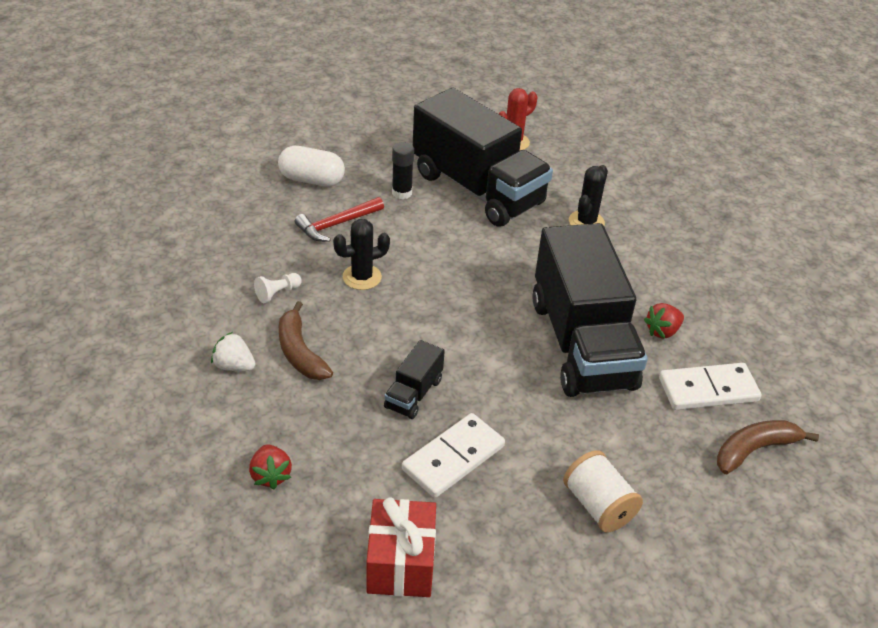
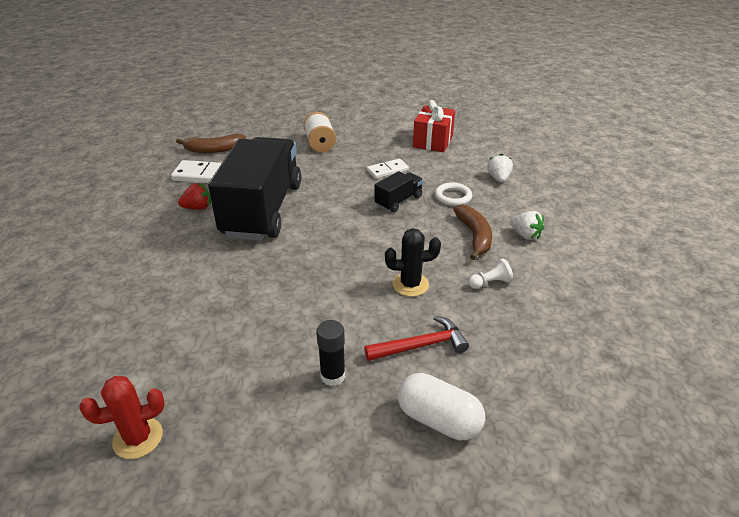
camera: 160 degrees left, 5 degrees down
(270, 475) = (498, 178): red strawberry -> white strawberry
(338, 418) = (453, 197): none -> white ring
(453, 458) = (387, 170): white domino -> white domino, size x0.64
(477, 189) = (241, 365): black truck -> none
(586, 222) = (163, 302): black cactus -> none

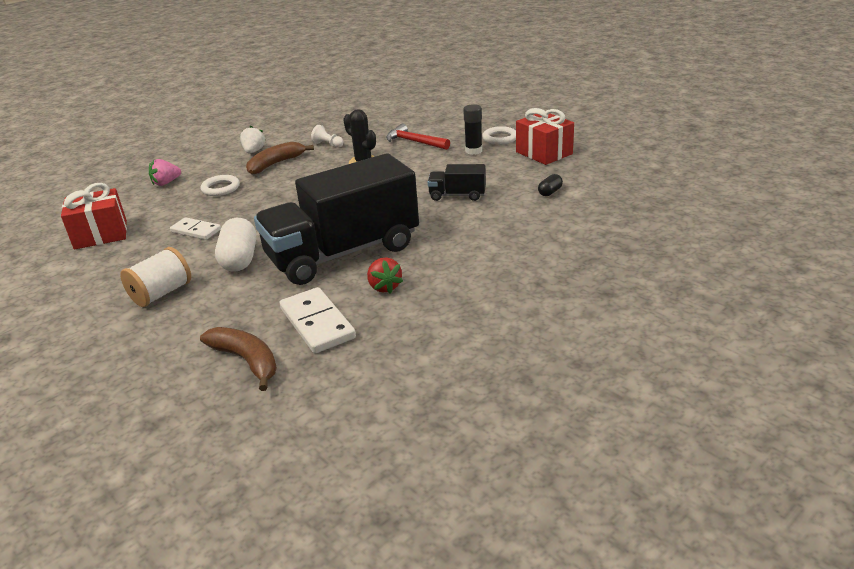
camera: 125 degrees left, 5 degrees down
(138, 438) = (596, 172): red cactus -> none
(166, 363) = (550, 192): none -> black capsule
(198, 208) = (384, 287): red strawberry -> red strawberry turned 150 degrees counterclockwise
(243, 433) = (544, 153): none -> red gift
(337, 425) = (500, 138): none -> white ring
(398, 201) = (253, 204): black truck -> black truck (457, 195)
(438, 420) = (457, 123): white capsule -> white capsule (240, 259)
(498, 178) = (166, 183): white strawberry -> pink strawberry

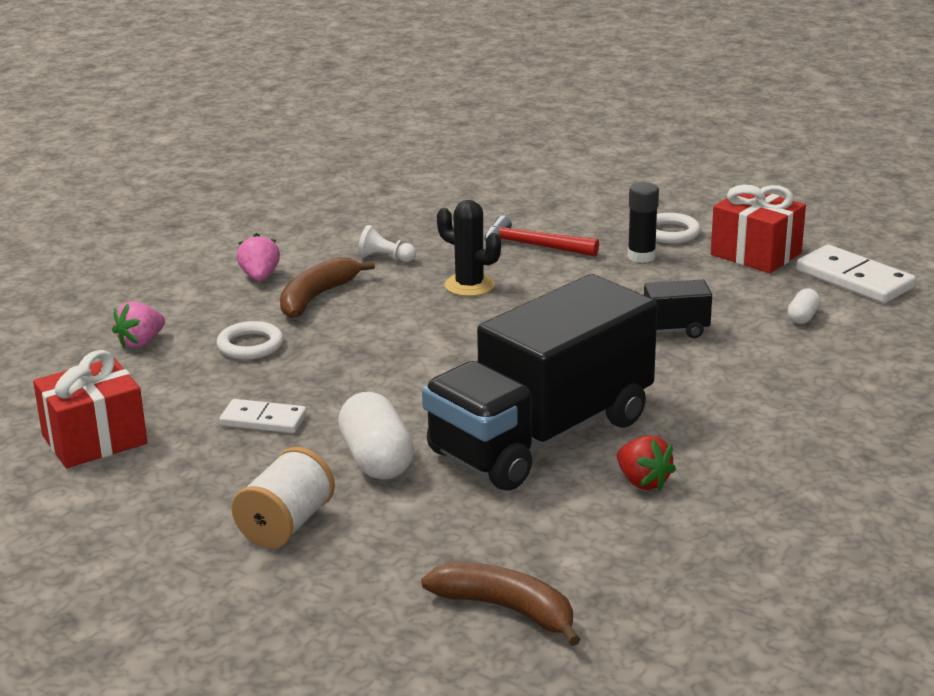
camera: 15 degrees left, 5 degrees down
(254, 151) = (260, 277): white strawberry -> pink strawberry
(317, 323) = (576, 545): white domino -> white domino (854, 279)
(550, 192) = (803, 317): black capsule -> white capsule

